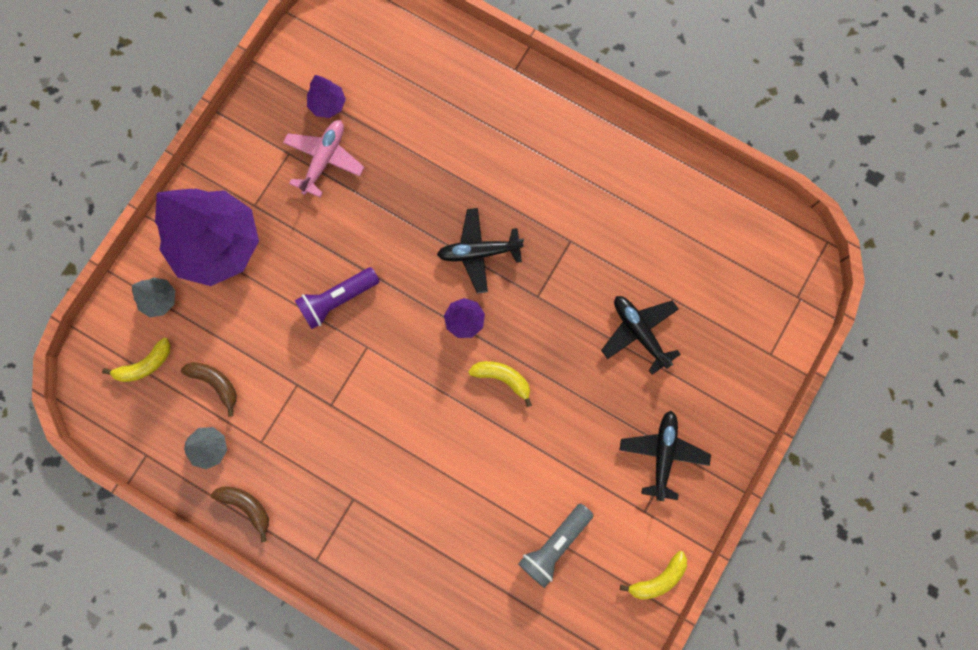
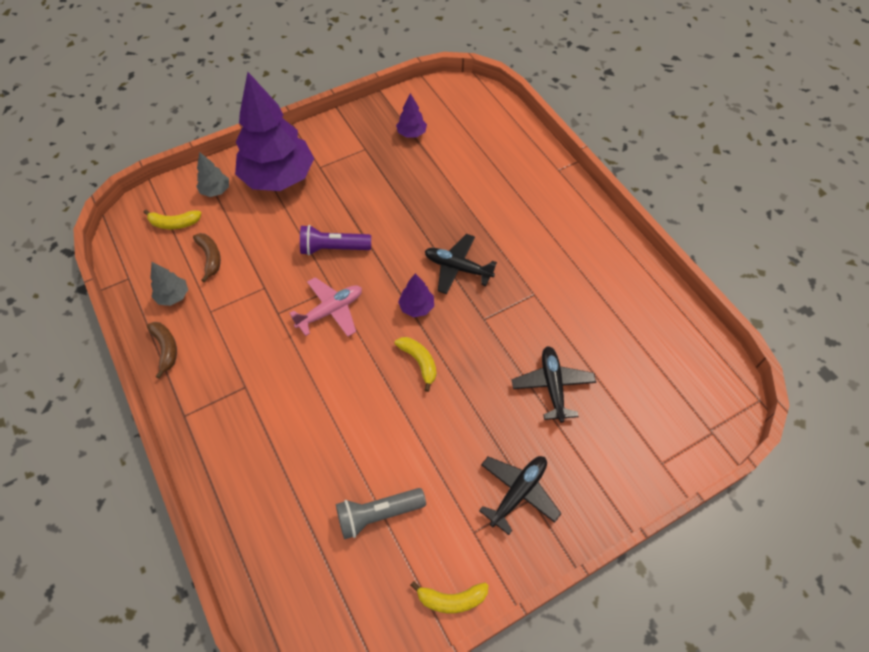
camera: 30 degrees right, 20 degrees down
(324, 159) = (386, 162): pink plane -> pink plane (330, 311)

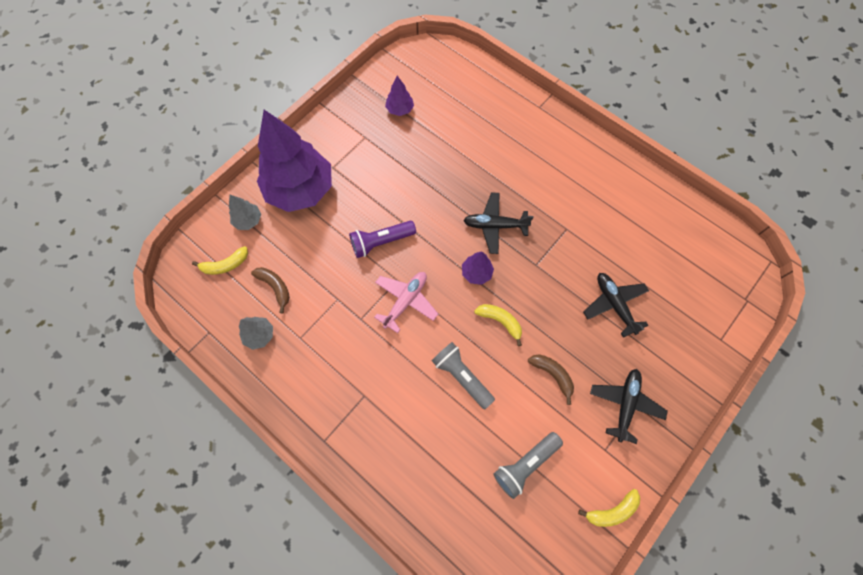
camera: 20 degrees left, 10 degrees up
(166, 349) = (277, 386): brown banana -> brown banana (552, 375)
(352, 402) = (461, 376): none -> grey flashlight

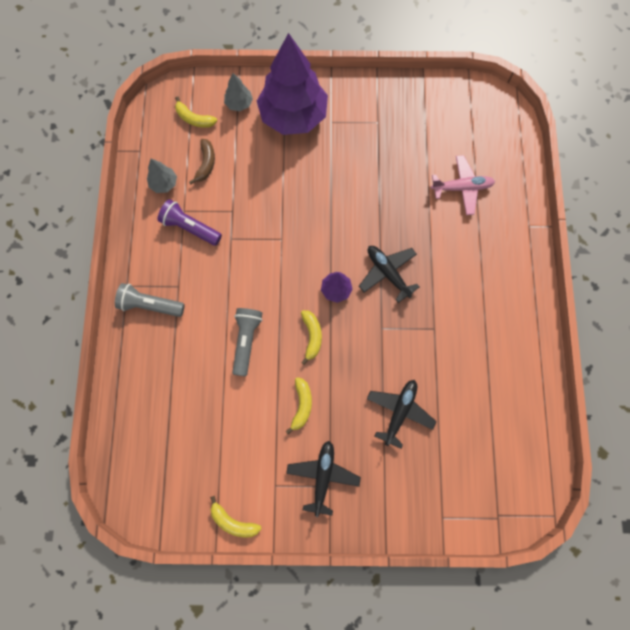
camera: 50 degrees right, 5 degrees up
(381, 242) = (301, 204): purple flashlight -> purple flashlight (190, 228)
(400, 109) = (425, 126): purple tree -> none
(405, 301) = (270, 258): pink plane -> pink plane (462, 188)
(525, 464) = (218, 434): grey flashlight -> grey flashlight (150, 305)
(552, 375) = (301, 405): brown banana -> yellow banana
(625, 404) = (323, 476): black plane -> black plane turned 60 degrees counterclockwise

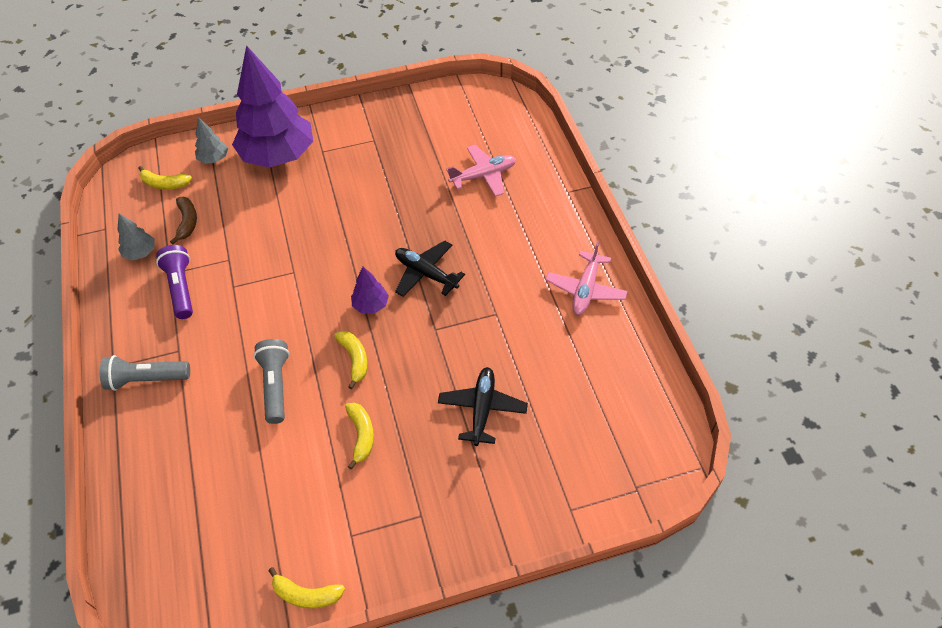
camera: 15 degrees left, 20 degrees down
(190, 228) = (181, 288): purple flashlight -> purple flashlight turned 60 degrees clockwise
(323, 476) = (409, 507): black plane -> none
(514, 328) = (585, 289): none -> pink plane

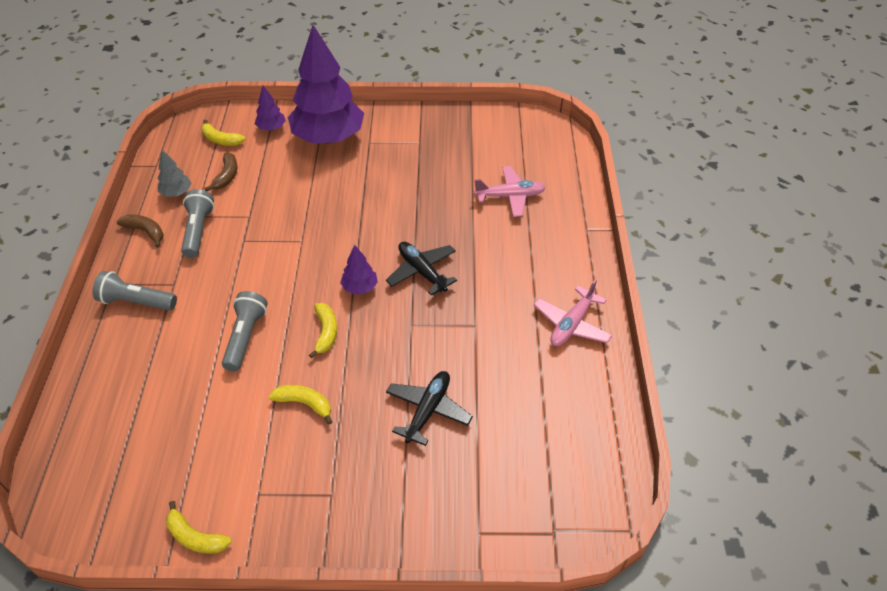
camera: 15 degrees right, 5 degrees down
(124, 303) = (145, 232): none -> brown banana
(181, 288) = (198, 231): purple flashlight -> grey flashlight
(214, 159) = (271, 128): grey tree -> purple tree
(361, 435) = (304, 403): yellow banana -> yellow banana turned 75 degrees counterclockwise

